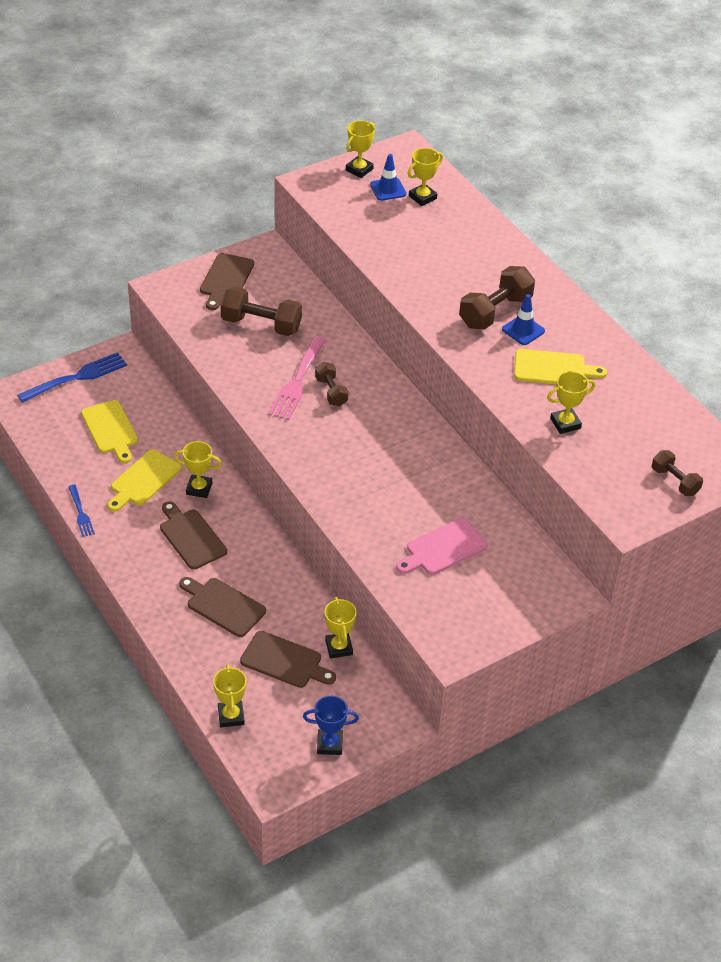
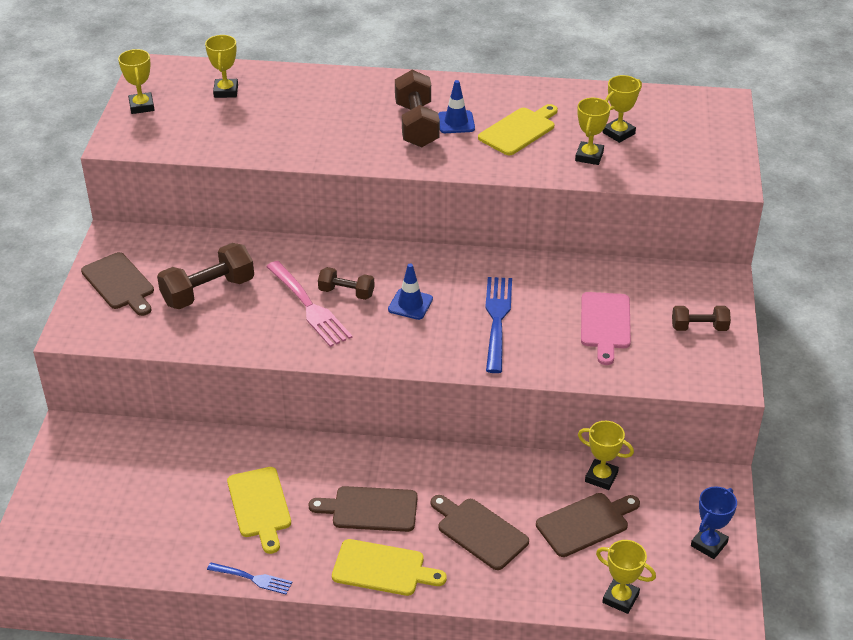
camera: 50 degrees left, 5 degrees down
(76, 378) = (62, 485): blue fork -> blue fork (497, 320)
(110, 429) = (165, 495): yellow cutting board -> yellow cutting board (383, 569)
(199, 488) = (314, 470): yellow trophy -> yellow trophy (618, 133)
(223, 606) = (479, 532): brown cutting board -> brown cutting board turned 60 degrees clockwise
(388, 189) = (190, 104): blue traffic cone -> blue traffic cone (410, 304)
(675, 481) = (708, 136): brown dumbbell -> brown dumbbell (699, 327)

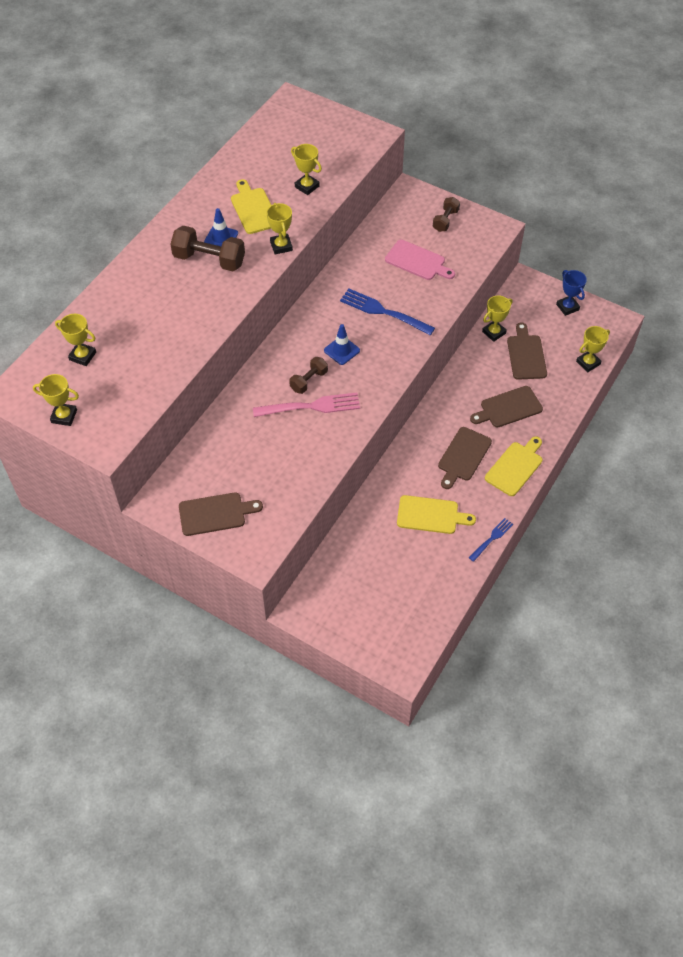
camera: 65 degrees left, 15 degrees up
(208, 291) = (259, 460): brown dumbbell -> none
(618, 133) = (291, 162): yellow trophy -> yellow trophy (281, 246)

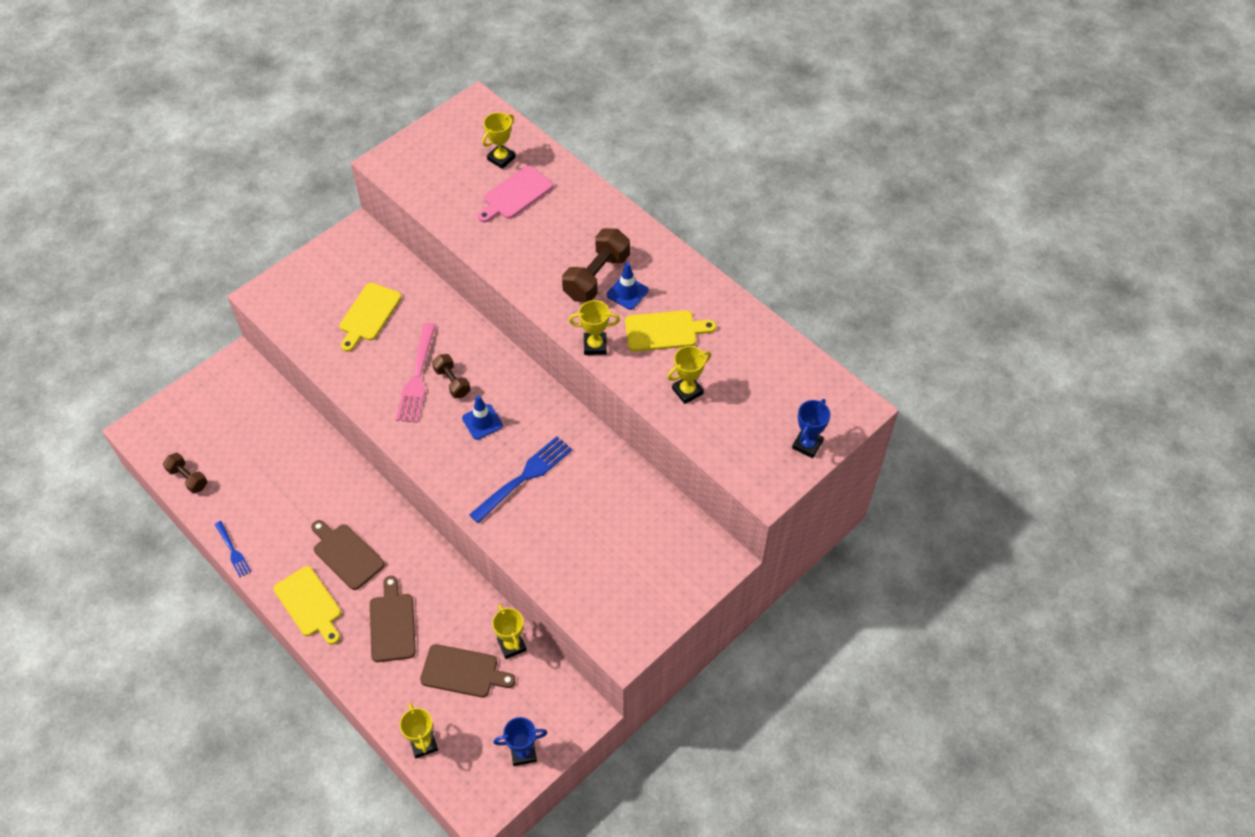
camera: 105 degrees right, 0 degrees up
(64, 416) = (433, 138): yellow trophy -> none
(215, 514) = (324, 274): brown cutting board -> none
(331, 119) = (807, 445): none -> blue trophy
(417, 261) = (593, 535): pink cutting board -> pink cutting board (515, 194)
(431, 515) = (287, 501): yellow cutting board -> yellow cutting board (368, 315)
(445, 220) = (655, 588): brown dumbbell -> brown dumbbell (188, 478)

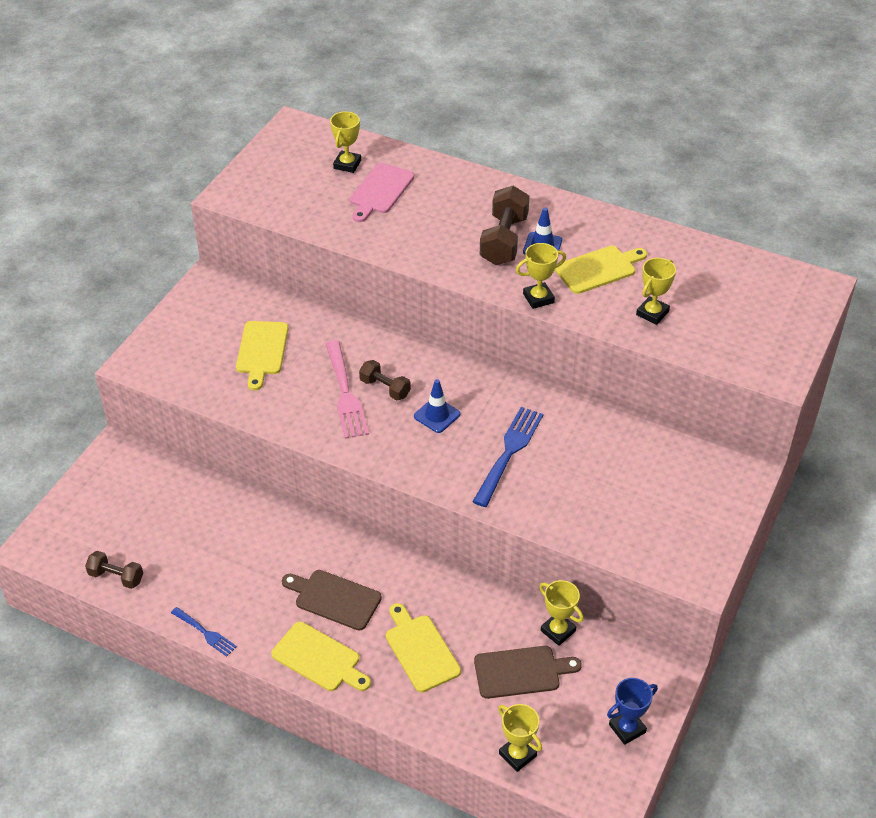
camera: 20 degrees left, 10 degrees down
(392, 624) = (420, 650): brown cutting board -> yellow cutting board
(807, 445) = (793, 328): blue trophy -> none

